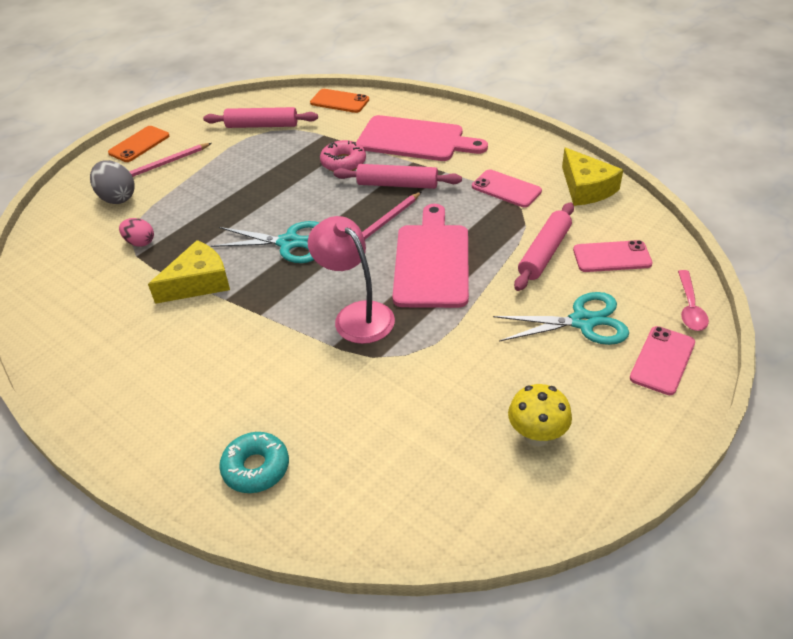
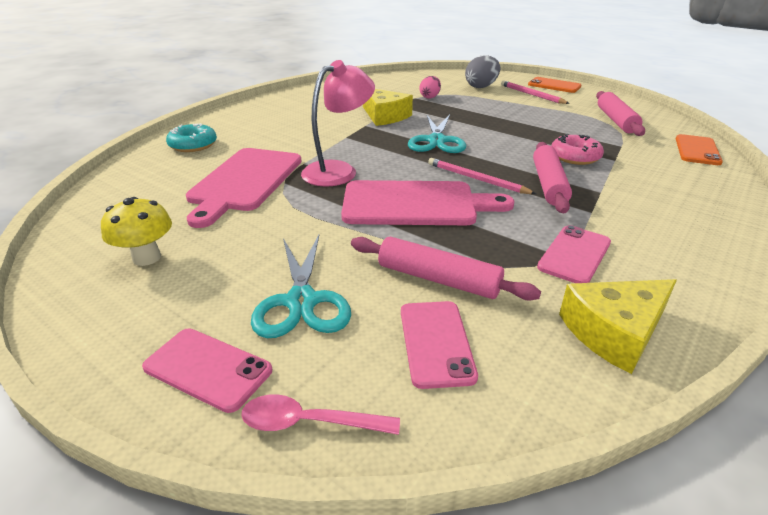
camera: 85 degrees right, 10 degrees down
(415, 140) = (650, 193): pink cutting board -> pink cutting board (244, 181)

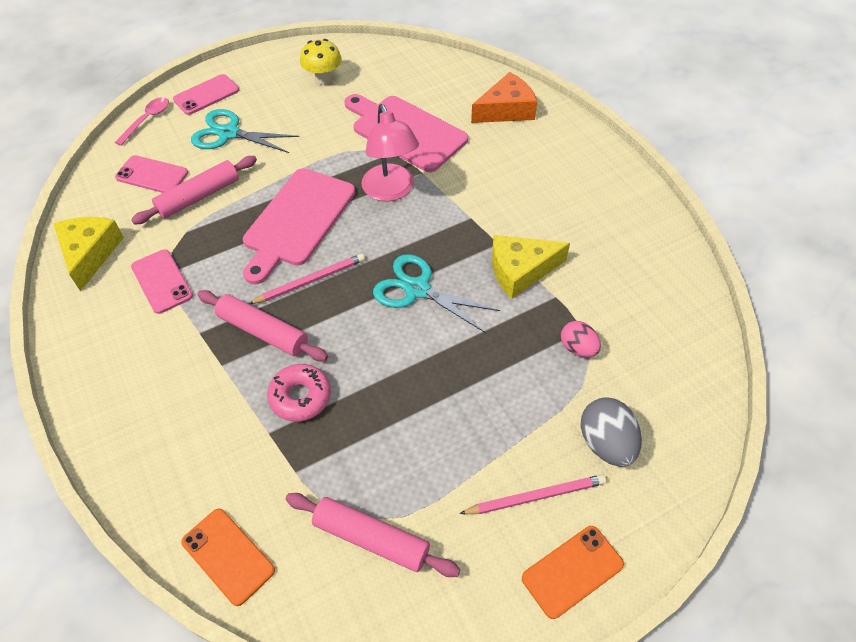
camera: 115 degrees right, 20 degrees up
(193, 145) = (506, 110): turquoise donut -> orange cheese

